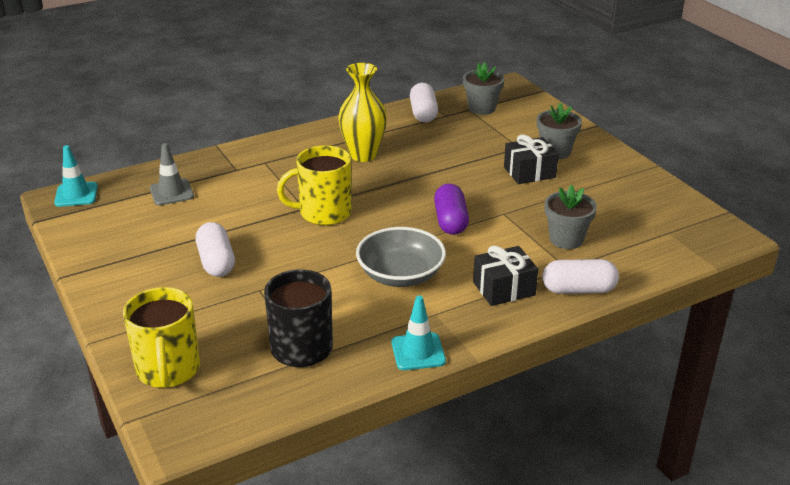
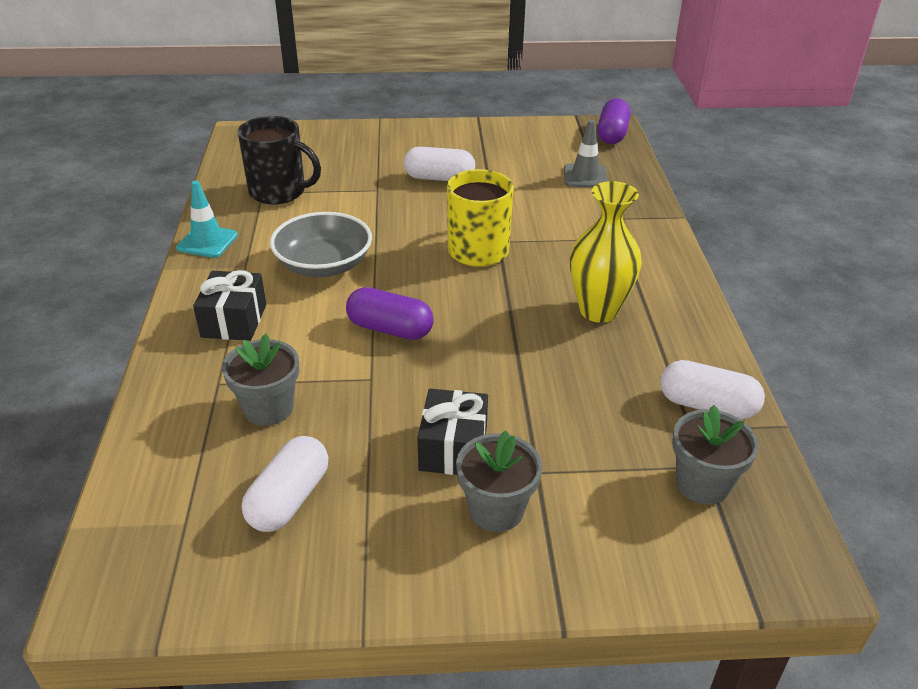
camera: 115 degrees right, 5 degrees up
(76, 195) = (612, 134): turquoise traffic cone -> purple capsule
(168, 370) = (315, 139): yellow mug -> none
(578, 290) = (174, 373): white capsule -> white capsule (289, 499)

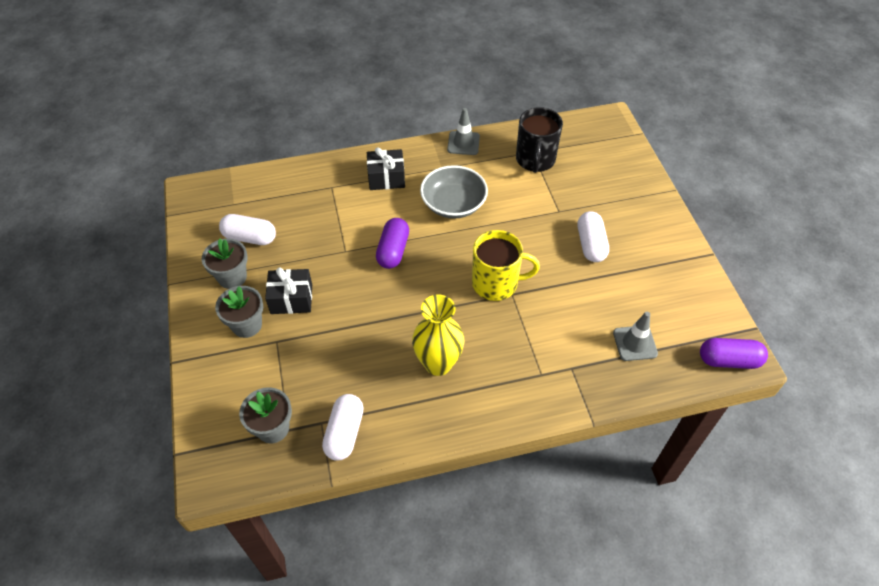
camera: 80 degrees right, 15 degrees up
(207, 242) = (463, 143): turquoise traffic cone -> grey traffic cone
(268, 408) = (314, 213): grey flower pot -> grey flower pot (232, 277)

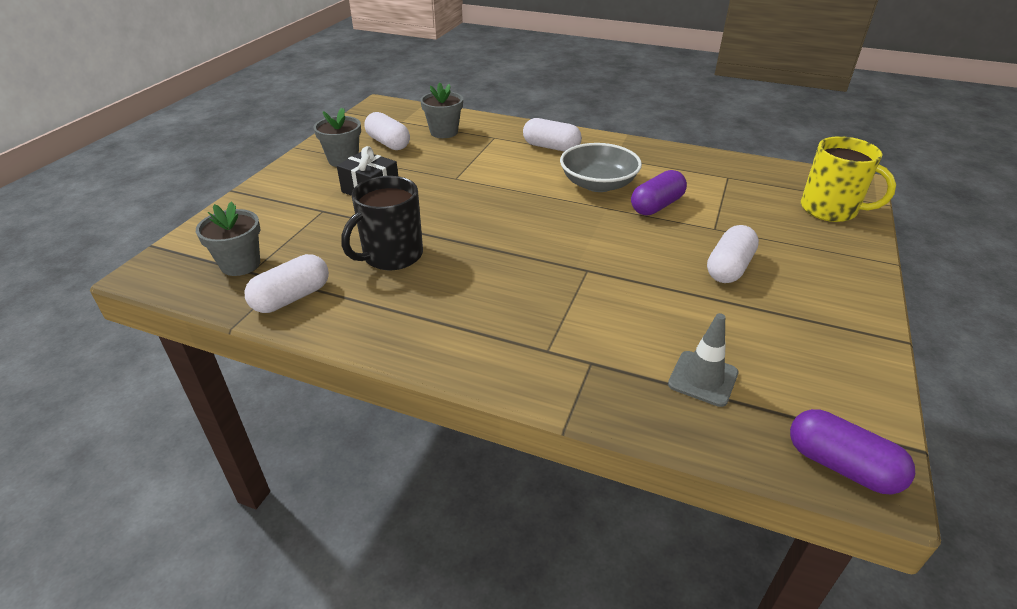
camera: 35 degrees right, 15 degrees down
(247, 325) = (314, 191): grey flower pot -> grey flower pot (444, 132)
(386, 178) = (551, 147): black gift -> white capsule
(393, 251) = (500, 193): purple capsule -> purple capsule (656, 206)
(438, 363) = (444, 289): yellow vase -> none
(463, 143) = (655, 149): grey traffic cone -> none
(496, 283) = (578, 255): yellow mug -> yellow mug (830, 210)
(535, 160) = (725, 183): black mug -> black mug (391, 255)

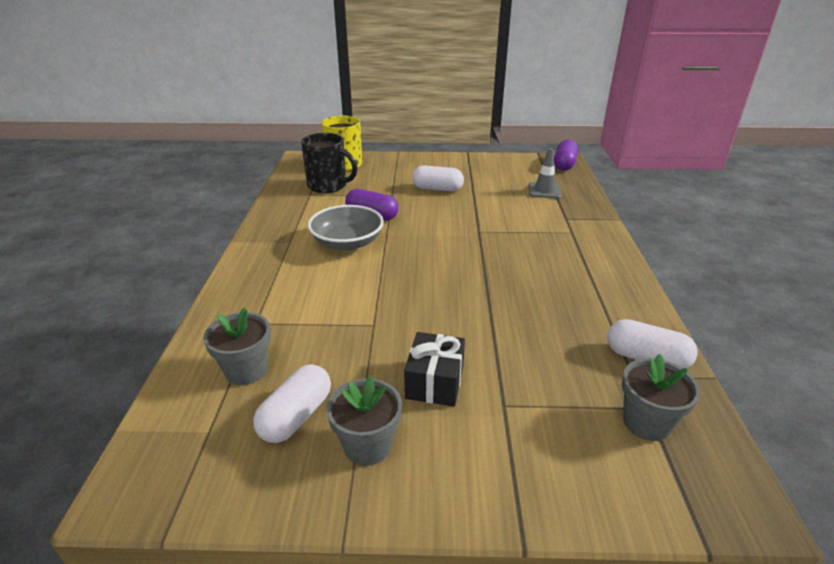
camera: 110 degrees left, 5 degrees down
(391, 255) = (539, 322): black mug -> black mug (328, 186)
(551, 147) = (275, 278): white capsule -> none

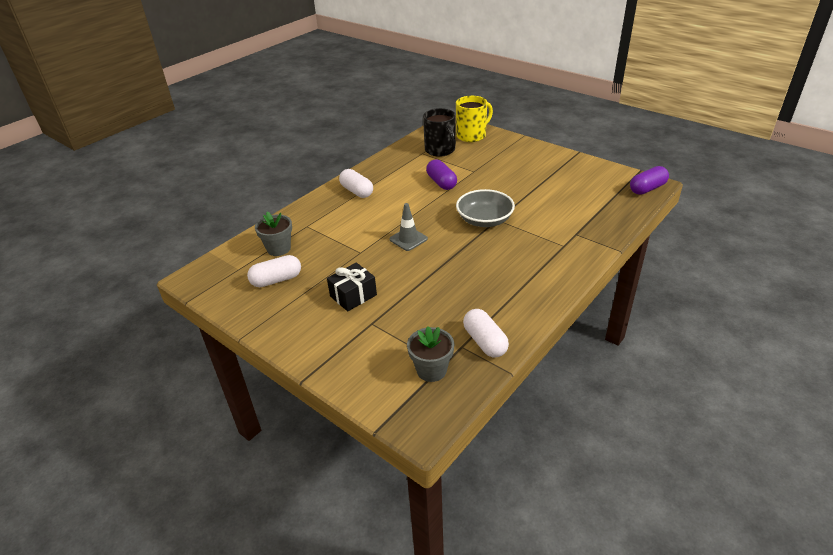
camera: 40 degrees right, 5 degrees up
(347, 243) = (404, 196): grey bowl -> grey bowl (484, 220)
(367, 445) = (290, 308): grey flower pot -> none
(437, 189) = (511, 177): white capsule -> white capsule (357, 191)
(544, 191) = (593, 206): grey traffic cone -> grey traffic cone (408, 239)

